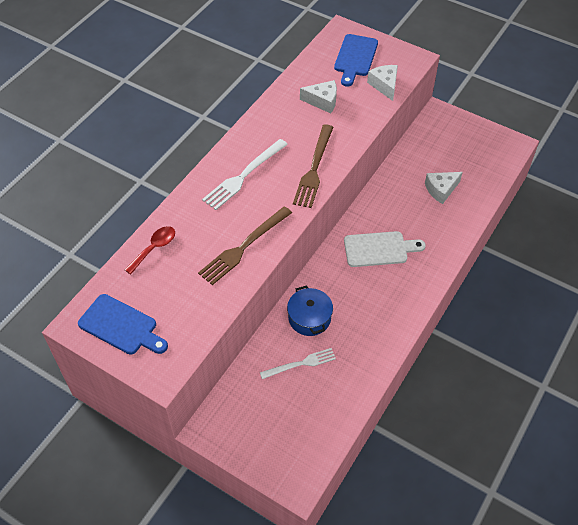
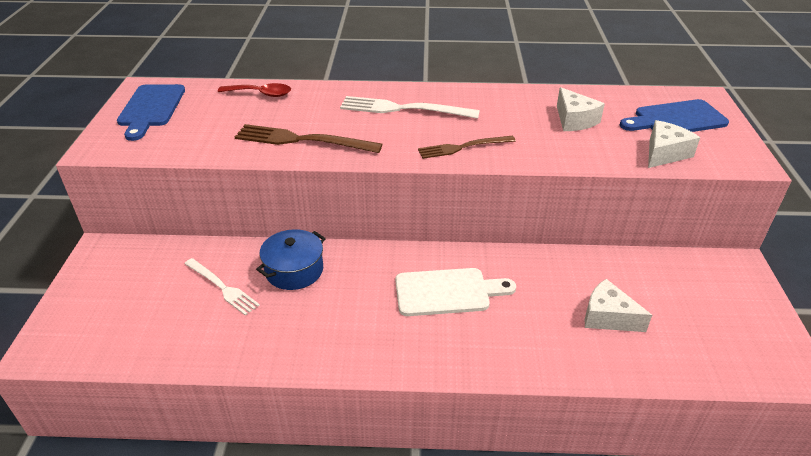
camera: 60 degrees right, 15 degrees down
(314, 168) = (463, 147): brown fork -> brown fork, size x0.66
(379, 249) = (447, 292): white cutting board -> white cutting board turned 60 degrees counterclockwise

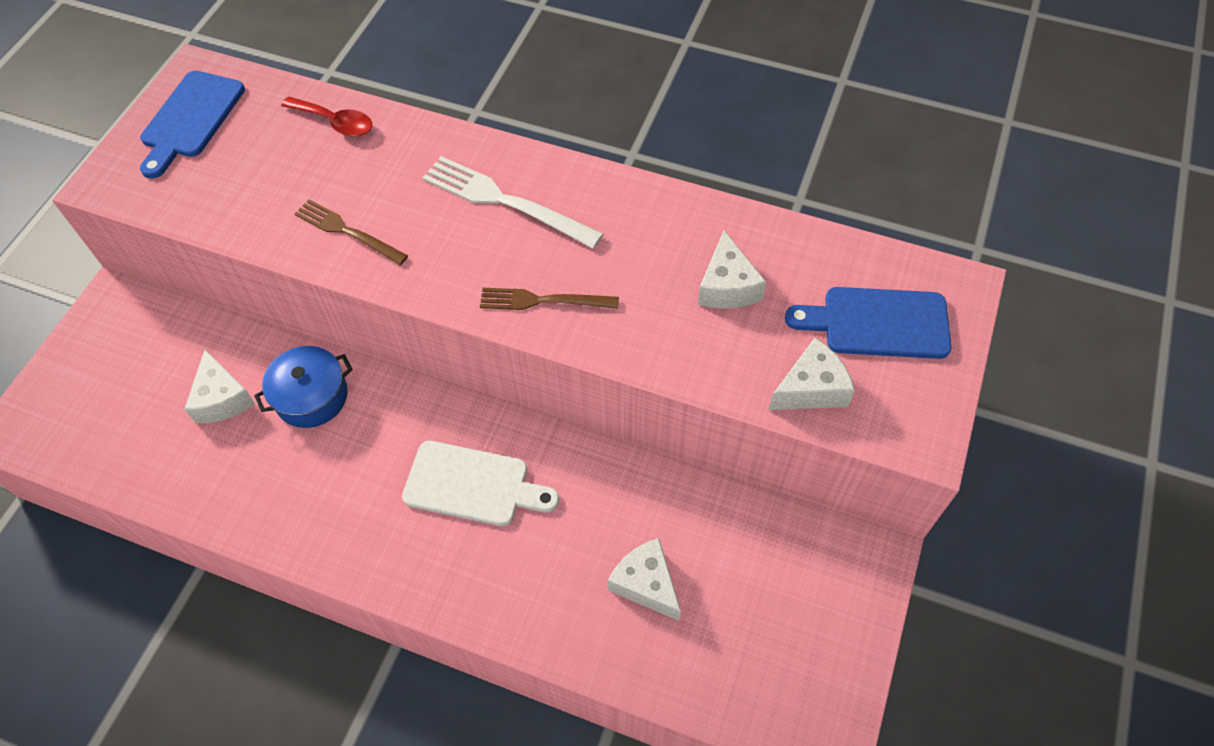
camera: 20 degrees right, 20 degrees up
(222, 287) = (222, 398): white fork -> white cheese
(303, 140) = (348, 232): brown fork -> brown fork, size x0.66

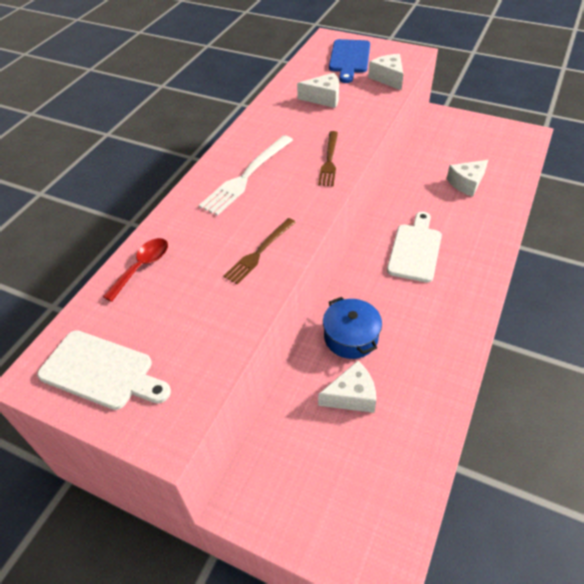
camera: 85 degrees left, 10 degrees down
(191, 119) = (101, 371): blue cutting board -> white cutting board

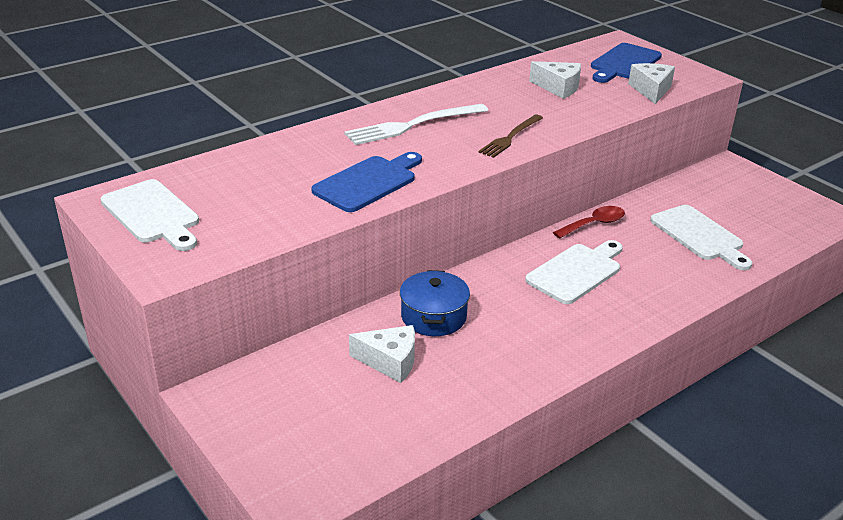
camera: 25 degrees right, 15 degrees down
(142, 267) = (252, 159): red spoon -> red spoon (594, 224)
(259, 252) = (368, 182): brown fork -> blue cutting board
(466, 183) = (699, 235): white cheese -> white cutting board

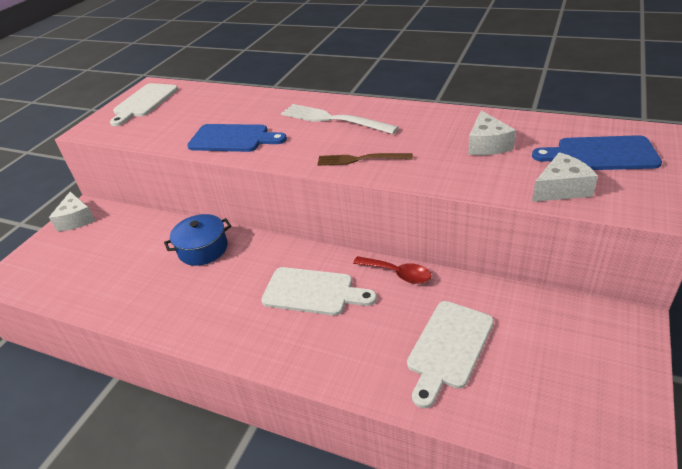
camera: 65 degrees right, 5 degrees up
(390, 361) = (143, 253): white cheese -> white cheese (76, 219)

